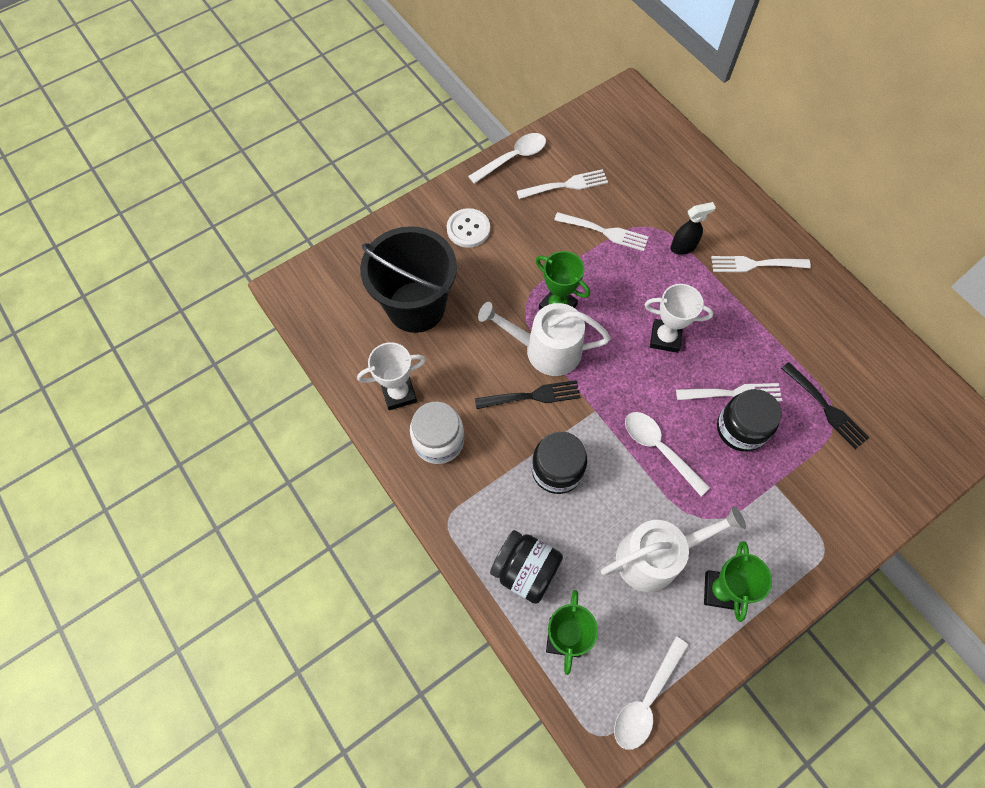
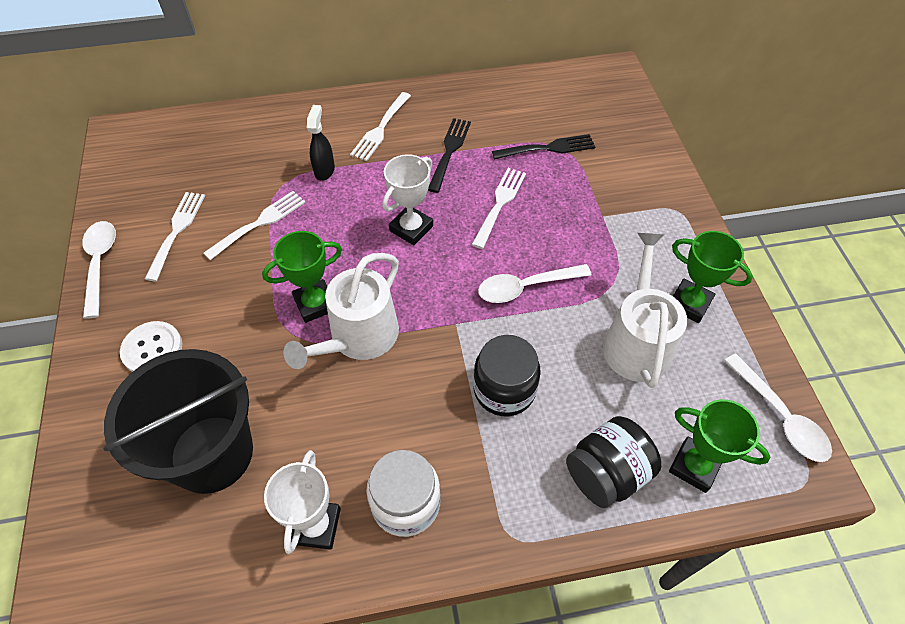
camera: 65 degrees left, 10 degrees down
(532, 396) = (405, 376): black fork -> black fork (449, 152)
(741, 429) = (537, 215): black jar -> none

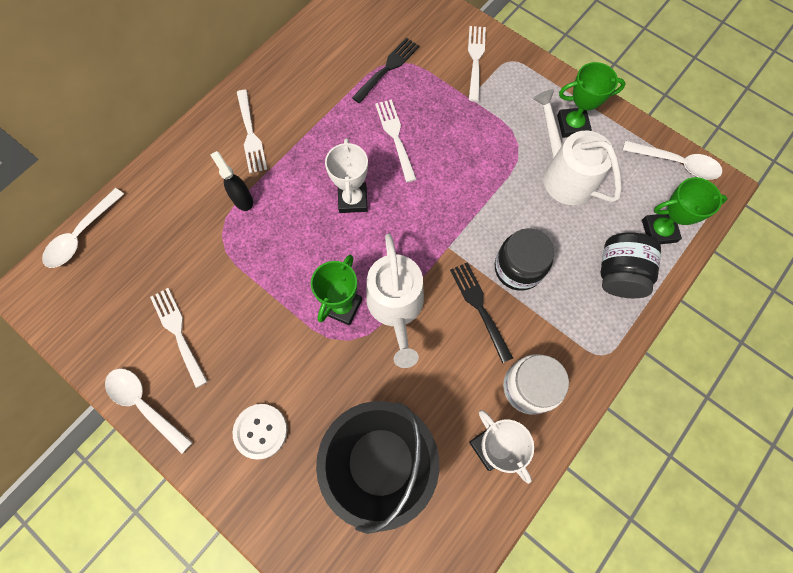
camera: 40 degrees left, 15 degrees up
(259, 223) = (237, 278): white fork -> white fork (475, 60)
(449, 152) = (321, 119): black fork -> black fork (480, 307)
(526, 287) = (468, 187): white spoon -> white spoon (82, 235)

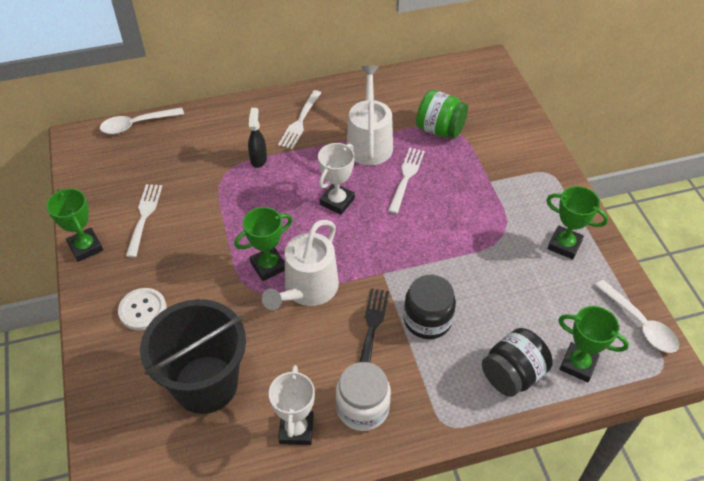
camera: 35 degrees right, 20 degrees down
(145, 405) = (85, 247): white spoon -> green trophy
(387, 68) = (440, 129): black fork -> green jar
(475, 60) = (518, 158): white fork -> none
(565, 175) = (526, 277): white watering can -> white watering can (369, 143)

